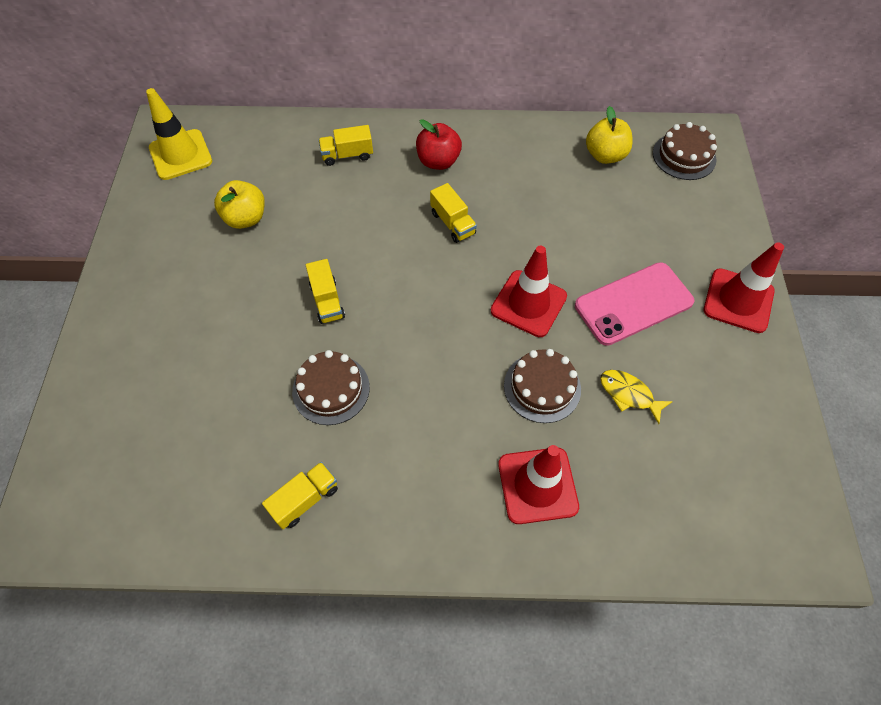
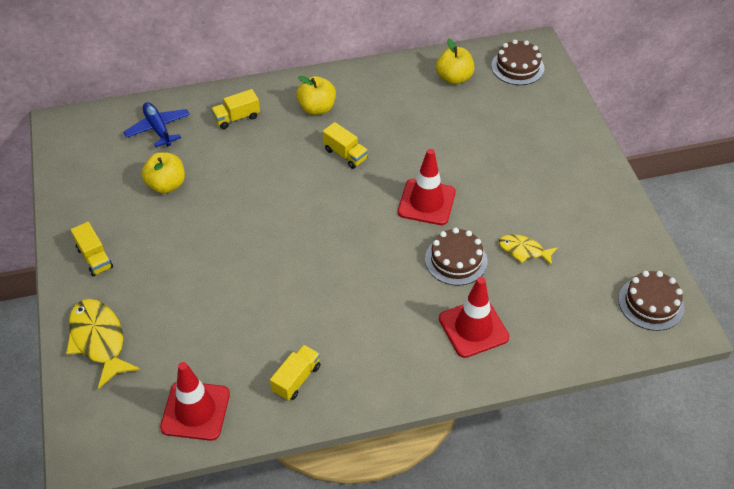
camera: 15 degrees left, 10 degrees down
(106, 391) = (99, 340): none -> yellow fish
(180, 155) = (87, 145): yellow traffic cone -> none
(260, 151) = (158, 129): none -> blue plane
(327, 301) = (261, 234): yellow truck -> yellow truck (94, 258)
(331, 389) = (288, 297): brown cake -> brown cake (651, 303)
(438, 161) = (317, 108): red apple -> yellow apple
(633, 304) = (509, 185): pink phone -> none
(738, 301) = (588, 167): red traffic cone -> red traffic cone (195, 411)

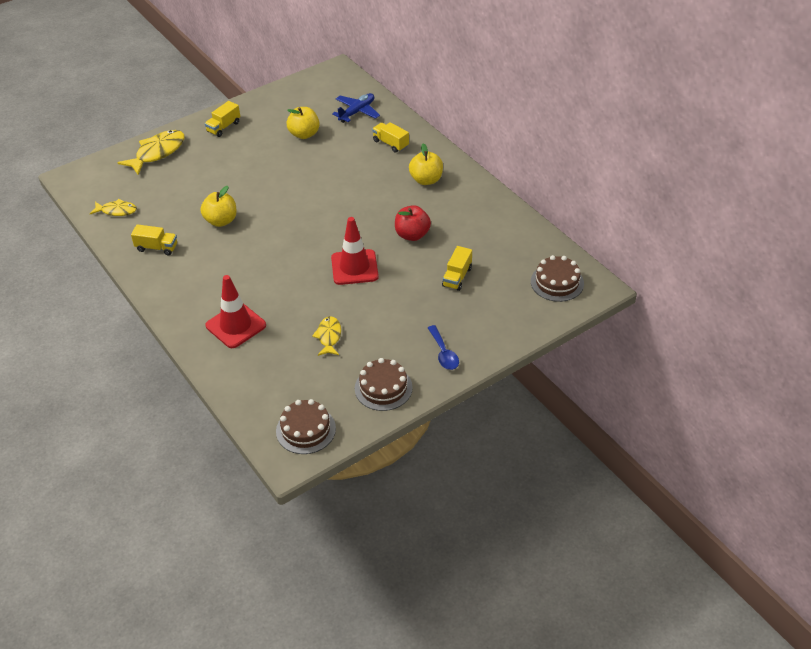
camera: 70 degrees right, 5 degrees down
(195, 411) = (117, 211): red traffic cone -> yellow fish
(345, 154) = (383, 209): yellow truck -> yellow truck (457, 277)
(399, 144) = (412, 235): none -> red apple
(454, 78) = (514, 246): yellow apple -> yellow apple (221, 221)
(456, 260) = (300, 299): brown cake -> brown cake (383, 388)
(581, 170) = (443, 353): none -> blue spoon

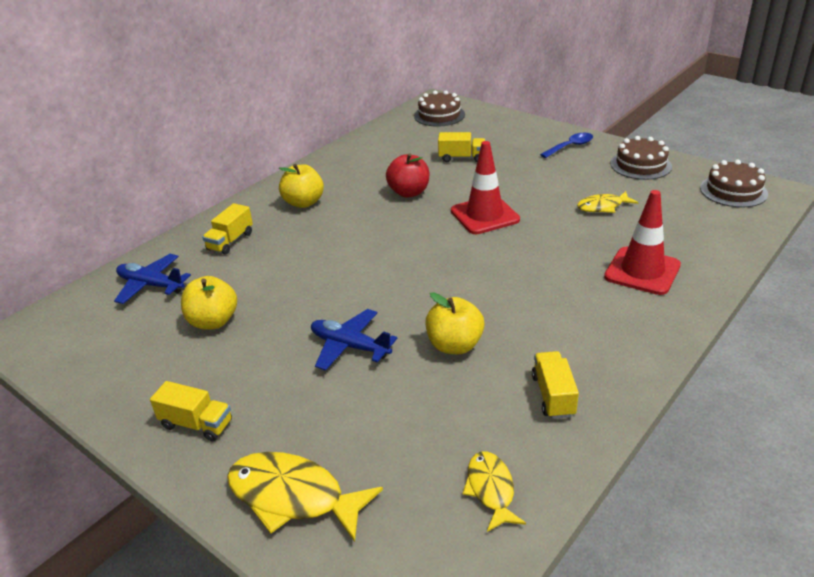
camera: 105 degrees left, 10 degrees down
(247, 181) = (350, 346): none -> blue plane

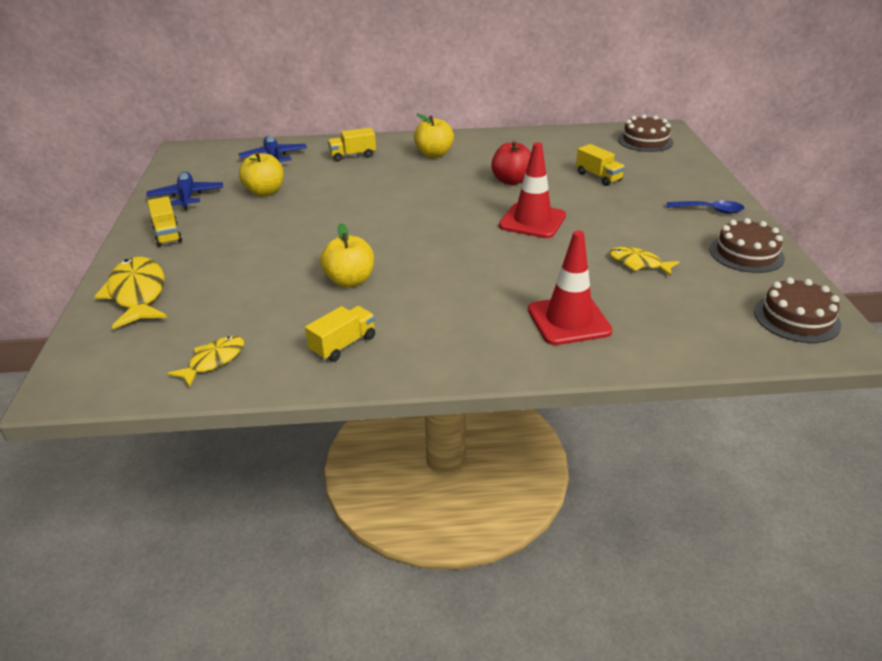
camera: 45 degrees right, 0 degrees up
(350, 346) = (298, 245): blue plane -> blue plane (186, 197)

